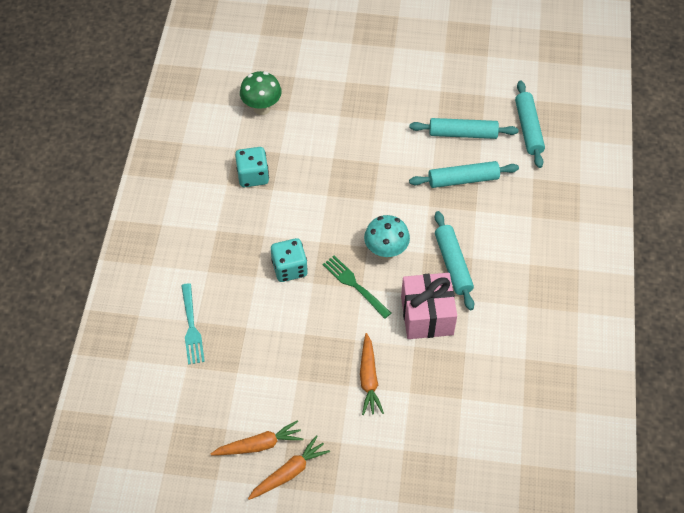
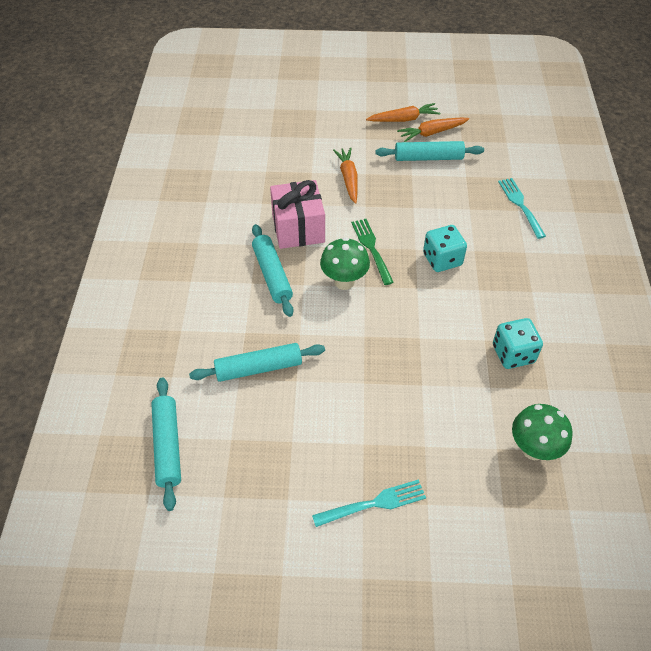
camera: 175 degrees right, 5 degrees down
(289, 472) = (403, 119): orange carrot -> orange carrot turned 150 degrees counterclockwise
(355, 285) = (372, 249): green fork -> green fork turned 150 degrees counterclockwise
(382, 84) = (373, 504): none -> turquoise fork
(386, 252) = (344, 282): turquoise mushroom -> green mushroom
(463, 134) = (257, 431): turquoise rolling pin -> turquoise rolling pin (428, 158)

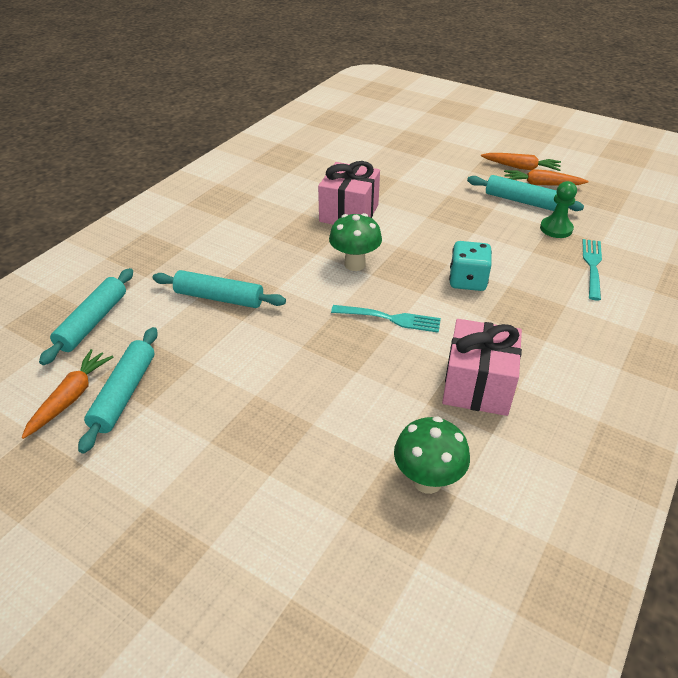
camera: 30 degrees right, 10 degrees down
(272, 275) = (295, 237): turquoise rolling pin -> turquoise rolling pin (124, 393)
(348, 179) = (428, 193): orange carrot -> orange carrot (71, 398)
(372, 249) = (403, 249): green fork -> none
(373, 504) = (217, 448): turquoise fork -> turquoise fork (389, 318)
(472, 177) = (556, 229): none -> green pawn
(513, 354) = (477, 385): turquoise dice -> pink gift

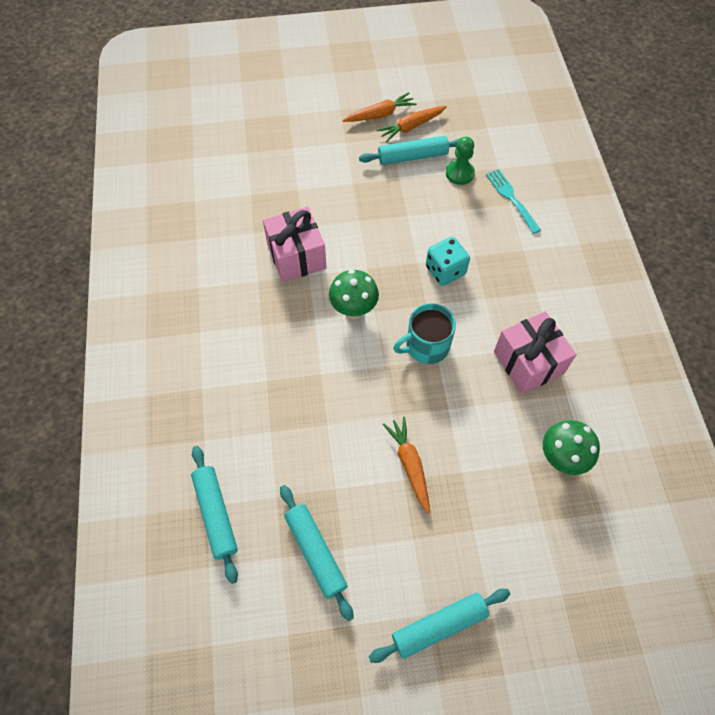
camera: 40 degrees left, 20 degrees up
(71, 398) = (282, 587): orange carrot -> orange carrot (410, 465)
(219, 298) = (287, 417): turquoise rolling pin -> turquoise rolling pin (439, 626)
(389, 318) = (426, 346): turquoise fork -> turquoise mug

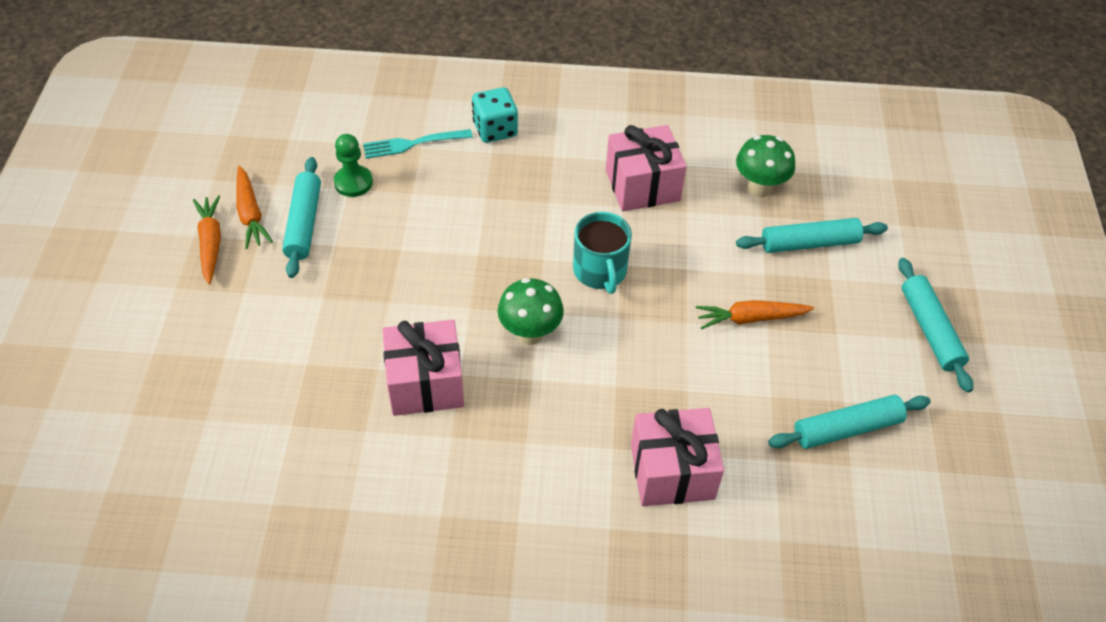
camera: 80 degrees left, 10 degrees down
(216, 514) = (792, 530): turquoise rolling pin -> turquoise rolling pin (809, 243)
(253, 423) = (672, 472): none -> pink gift
(445, 270) = (499, 230): turquoise dice -> turquoise dice (495, 129)

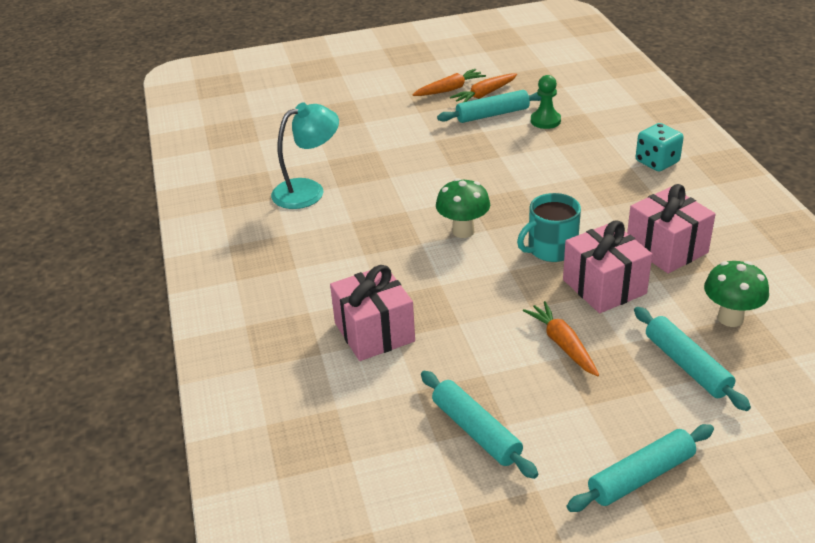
camera: 75 degrees right, 15 degrees down
(354, 466) = (308, 190): none -> turquoise lamp
(413, 143) = (606, 132): turquoise fork -> none
(425, 383) = (389, 199): pink gift -> pink gift (604, 287)

